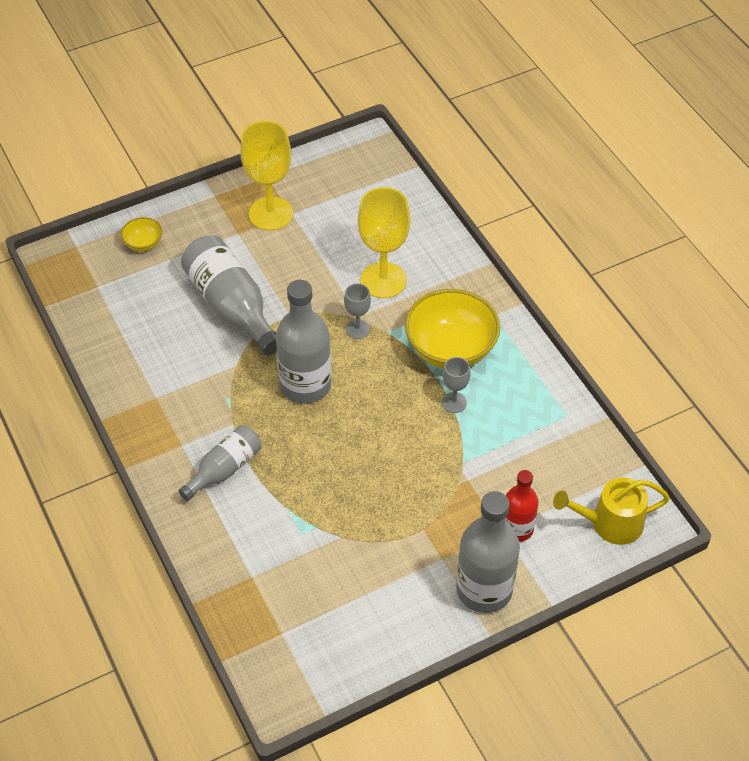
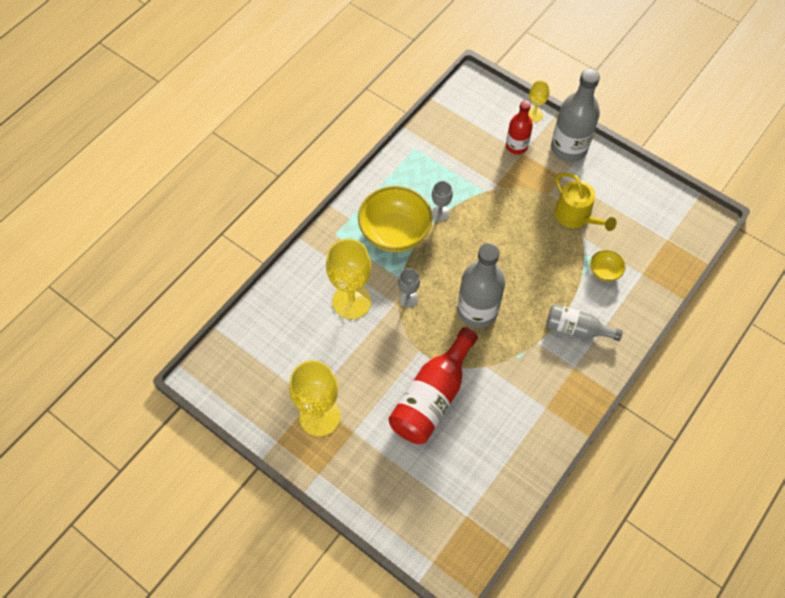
camera: 115 degrees left, 10 degrees up
(143, 244) = (402, 504): yellow bowl -> yellow bowl (604, 272)
(232, 307) = (432, 397): grey bottle -> red bottle
(561, 574) = (534, 115): none -> yellow goblet
(610, 523) = (483, 102): yellow watering can -> yellow watering can (576, 216)

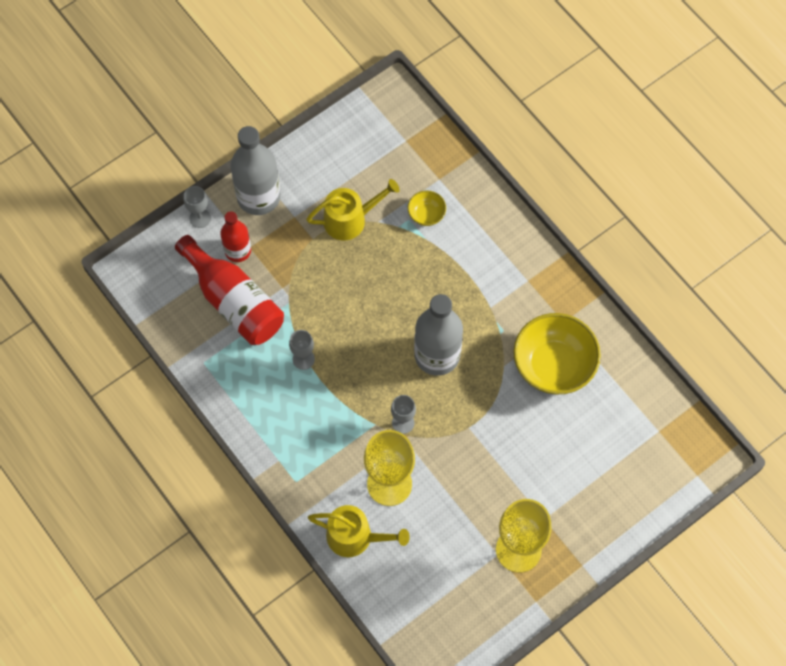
camera: 75 degrees left, 5 degrees up
(300, 287) = (355, 537): none -> yellow watering can
(395, 233) = (314, 415): yellow bowl -> yellow bowl (553, 365)
(432, 397) = (525, 429): red bottle -> red bottle (234, 301)
(534, 115) = (200, 218): yellow goblet -> grey goblet
(576, 329) = (485, 264): grey bottle -> none

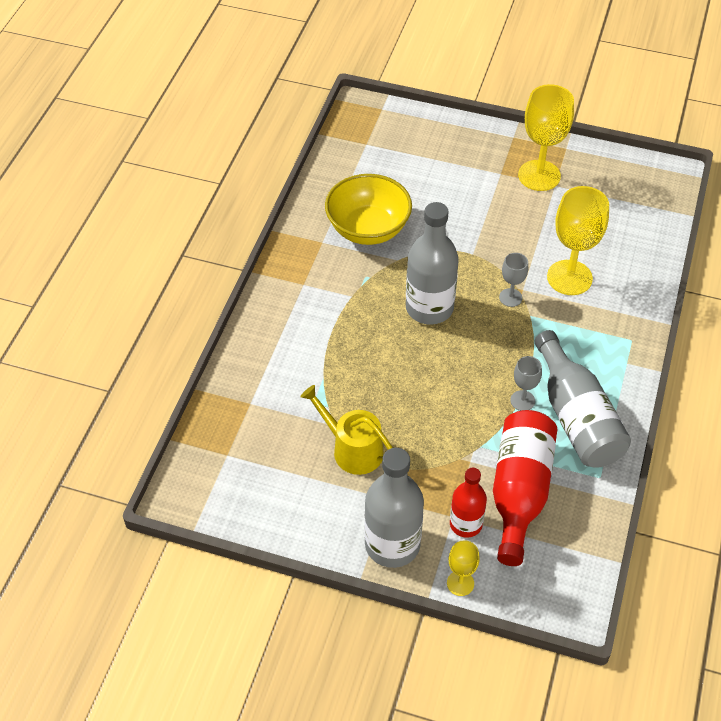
camera: 125 degrees left, 15 degrees down
(200, 218) = (460, 583): grey goblet -> yellow goblet
(261, 385) = (576, 417): none -> grey bottle
(355, 537) = (633, 275): yellow watering can -> none
(426, 214) = (297, 392): yellow bowl -> none

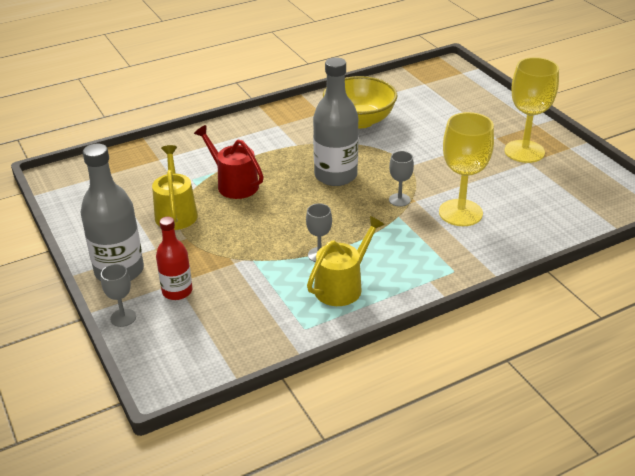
camera: 45 degrees right, 15 degrees down
(358, 380) = (234, 184): none -> red watering can
(460, 583) = (123, 318): yellow goblet -> grey goblet
(519, 492) = (237, 299): red bottle -> none
(576, 417) = (342, 286): grey bottle -> yellow watering can

